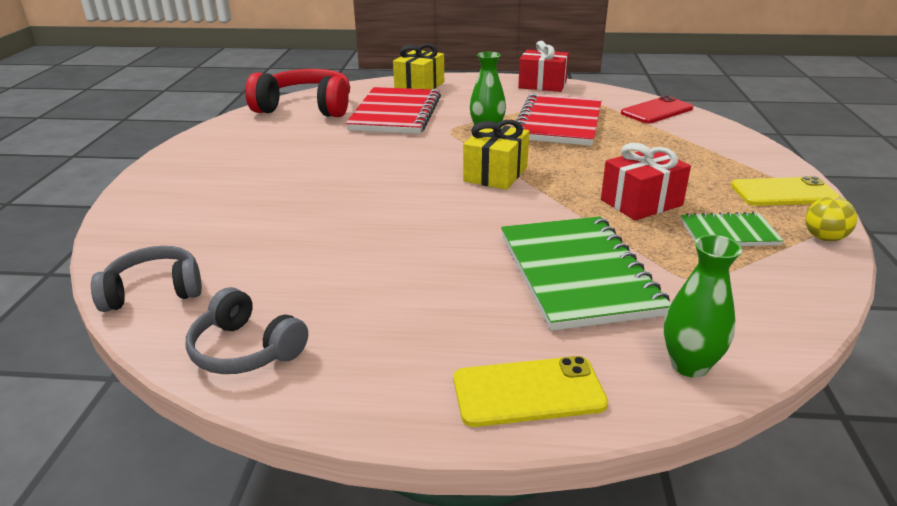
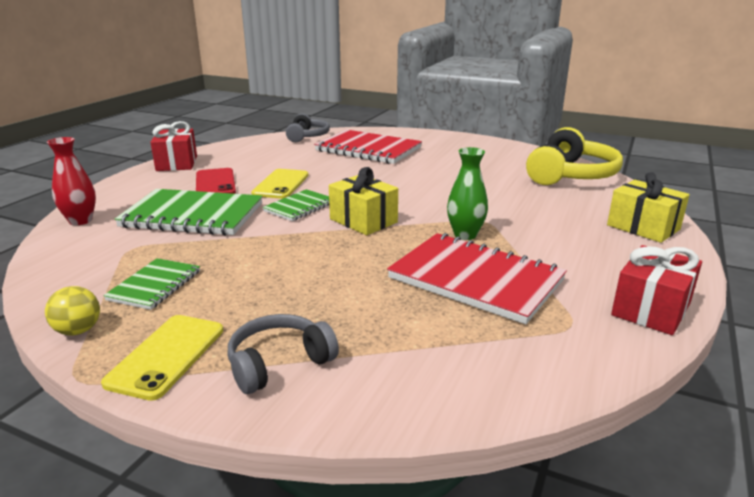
camera: 110 degrees right, 5 degrees down
(246, 350) = (240, 147): grey headphones -> grey headphones (279, 363)
(306, 108) = (570, 175): red headphones -> yellow headphones
(395, 113) = (542, 205): red notebook -> red notebook (368, 149)
(490, 213) = (299, 207): none -> green notebook
(528, 391) = (131, 185): yellow phone -> yellow phone (281, 184)
(641, 202) = (247, 265): red gift -> red gift (177, 163)
(656, 111) = (492, 375): red phone -> red phone (215, 183)
(689, 365) = (80, 221): green vase -> red vase

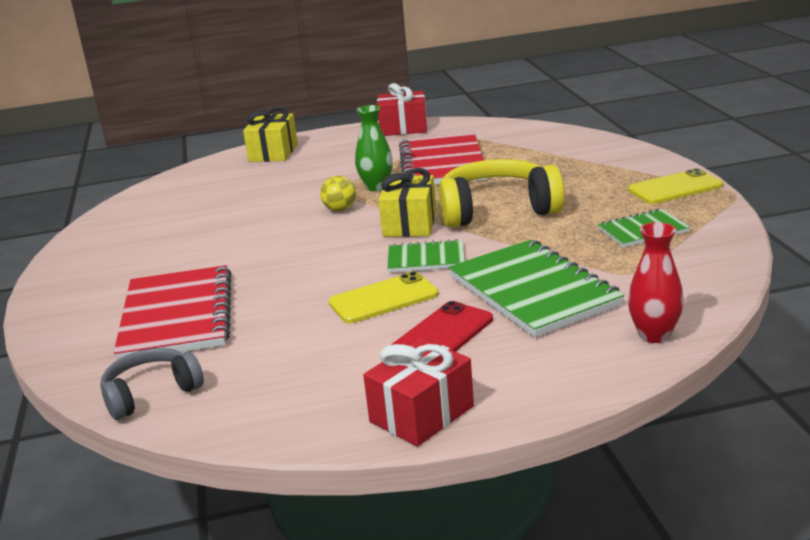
camera: 125 degrees left, 0 degrees up
(78, 331) = (720, 218): yellow ball -> yellow ball (340, 209)
(279, 363) = (618, 166): grey headphones -> none
(570, 175) = (163, 198): yellow headphones -> yellow headphones (497, 210)

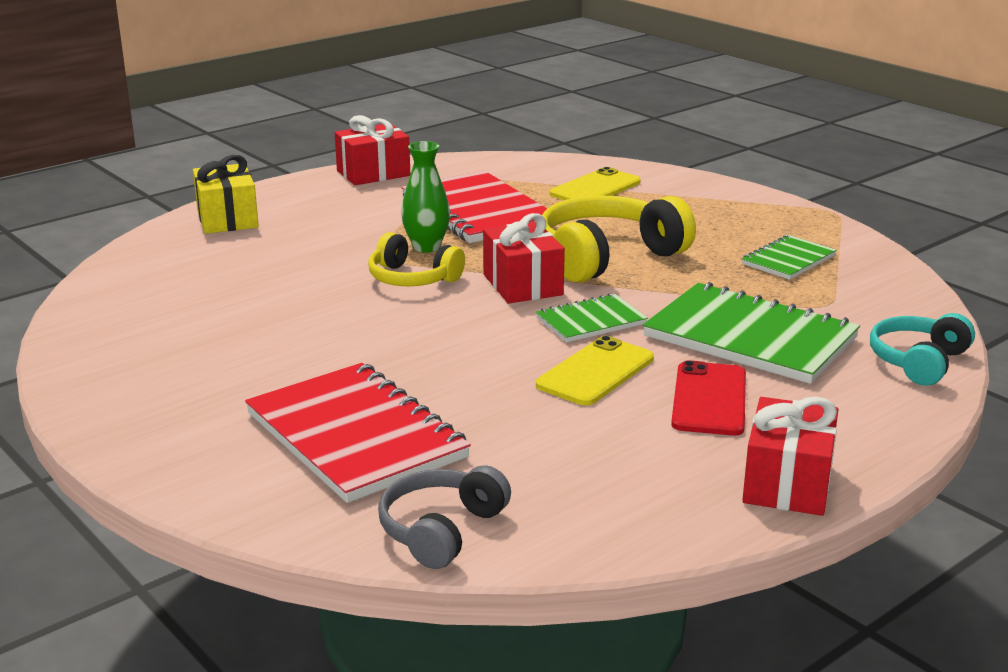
camera: 30 degrees left, 0 degrees up
(340, 209) = (412, 279): yellow ball -> yellow headphones
(409, 224) = (522, 285): yellow gift -> red gift
(654, 335) = (918, 361): red vase -> turquoise headphones
(675, 188) = (769, 212): yellow phone -> yellow phone (595, 188)

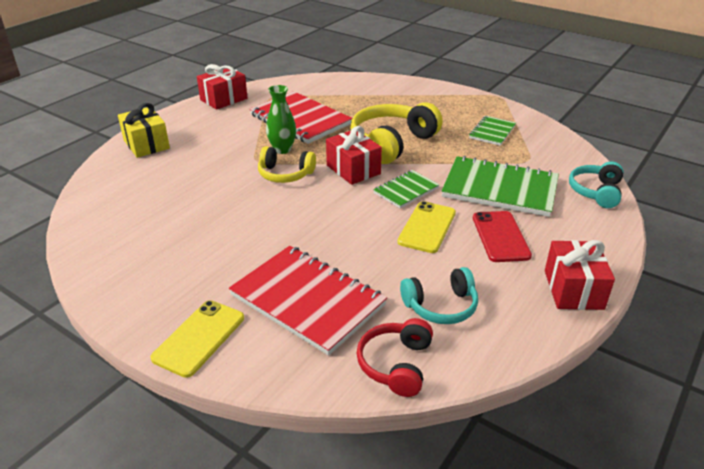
camera: 15 degrees left, 10 degrees up
(441, 530) = (396, 364): grey headphones -> red headphones
(554, 472) = (441, 306): none -> turquoise headphones
(595, 188) = (361, 95): yellow phone -> yellow phone (199, 338)

